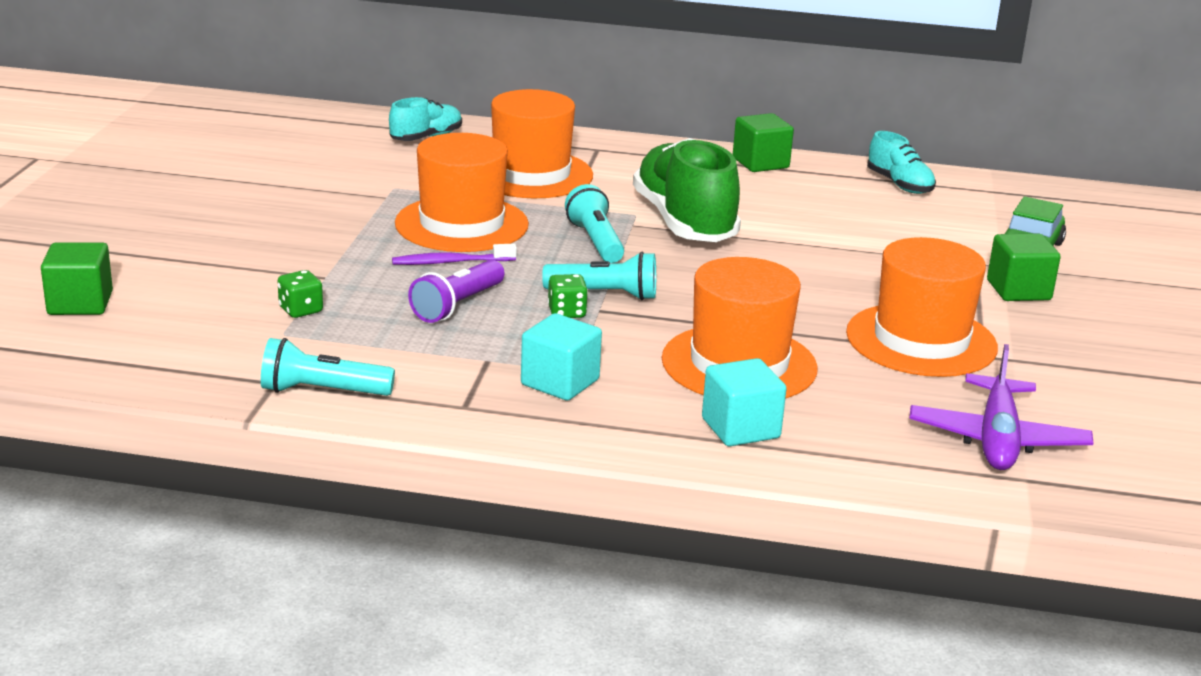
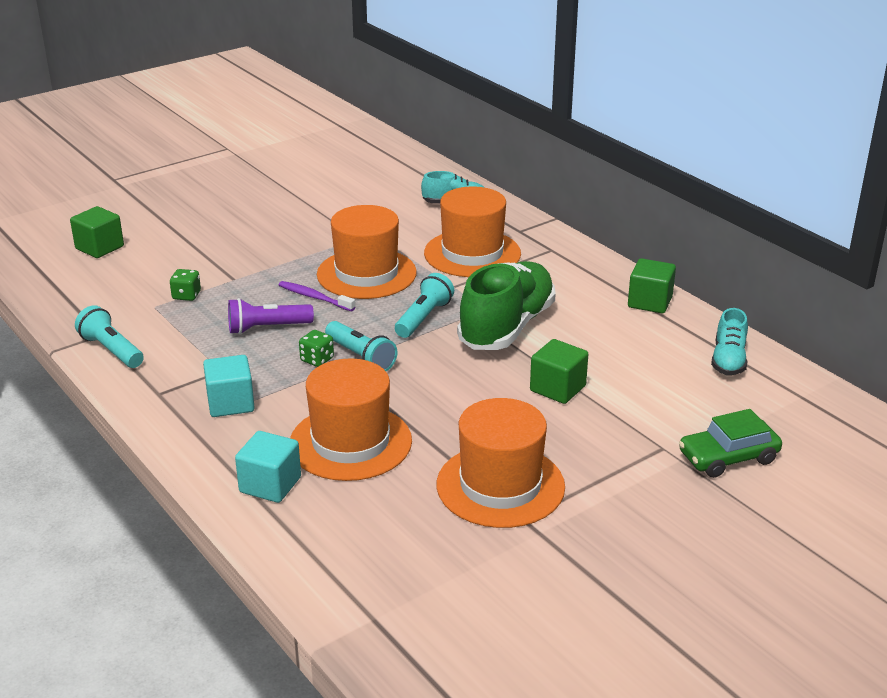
camera: 45 degrees right, 5 degrees up
(997, 439) = (409, 581): purple plane -> none
(1018, 290) = (653, 484): green cube -> green cube (557, 388)

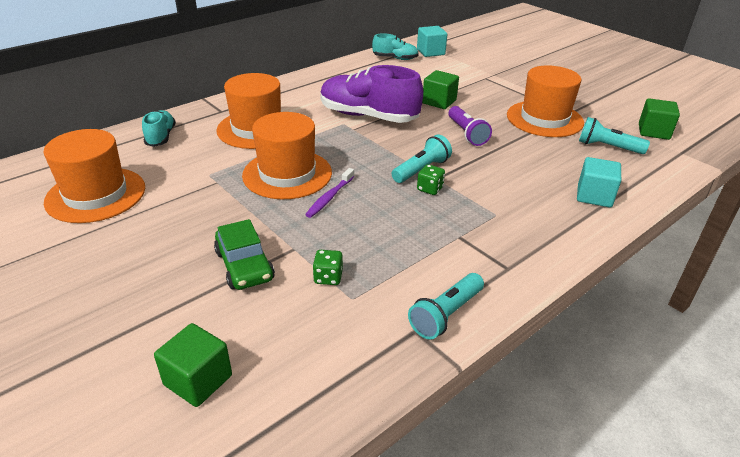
camera: 95 degrees left, 5 degrees up
(230, 403) = (506, 225): turquoise cube -> turquoise cube (430, 52)
(267, 328) = (385, 218): purple flashlight -> purple flashlight (467, 134)
(350, 442) = (529, 168): orange hat -> orange hat (96, 195)
(423, 318) = (359, 146): turquoise flashlight -> turquoise flashlight (607, 147)
(507, 327) = (368, 116): green shoe -> purple shoe
(650, 302) = (331, 73): green cube -> green cube (653, 131)
(728, 457) = (486, 64): green car -> green car (244, 265)

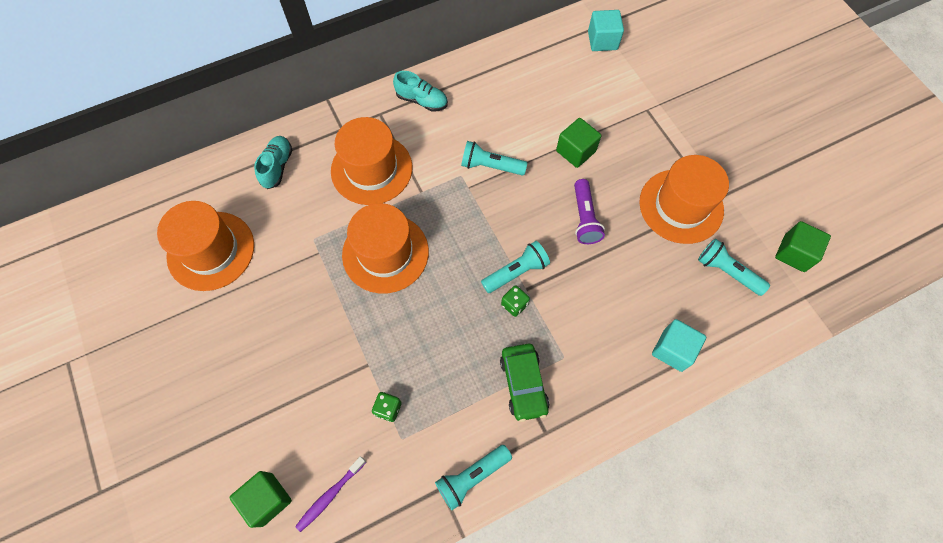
camera: 15 degrees right, 30 degrees up
(244, 265) = (323, 378): green car -> green car (523, 384)
(329, 197) = (416, 298): purple toothbrush -> purple toothbrush (330, 495)
(368, 116) = (490, 166): purple shoe -> turquoise flashlight
(395, 58) = (555, 49): turquoise shoe -> turquoise shoe (422, 100)

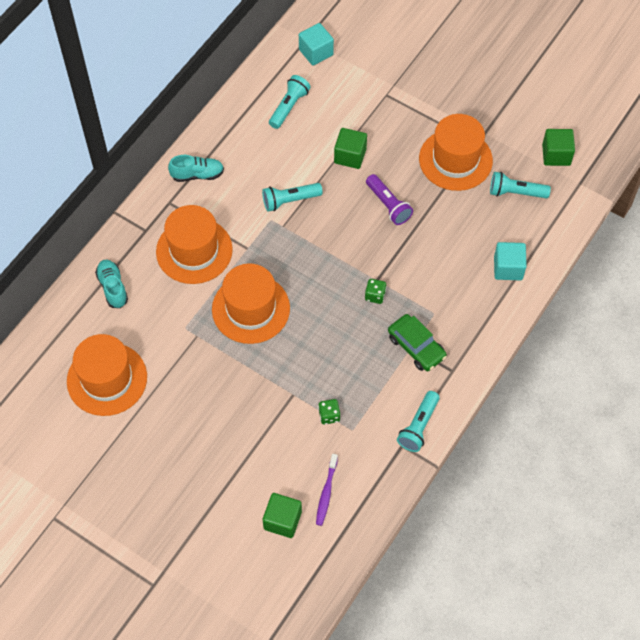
camera: 30 degrees left, 5 degrees down
(516, 272) = (361, 271): turquoise flashlight -> turquoise flashlight (289, 107)

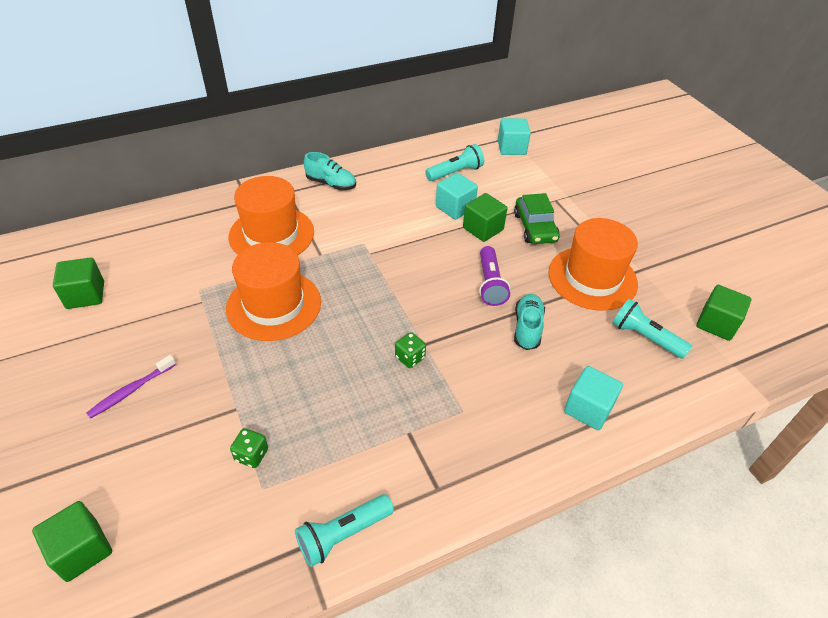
camera: 30 degrees right, 15 degrees down
(107, 379) = (85, 295): orange hat -> green cube
(113, 287) = (174, 228): turquoise shoe -> turquoise shoe (527, 328)
(290, 201) = (394, 237): turquoise flashlight -> none
(314, 146) = (455, 207): none -> turquoise cube
(326, 493) = (162, 548): purple toothbrush -> purple toothbrush (131, 391)
(416, 347) = (414, 436): green car -> green car (535, 227)

